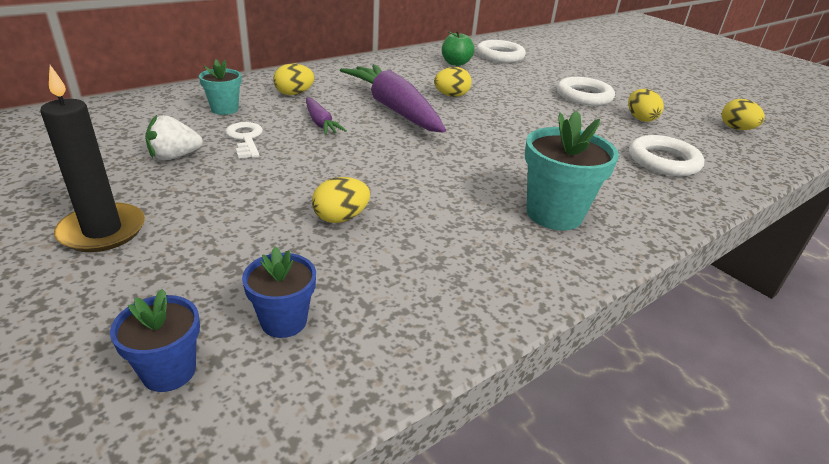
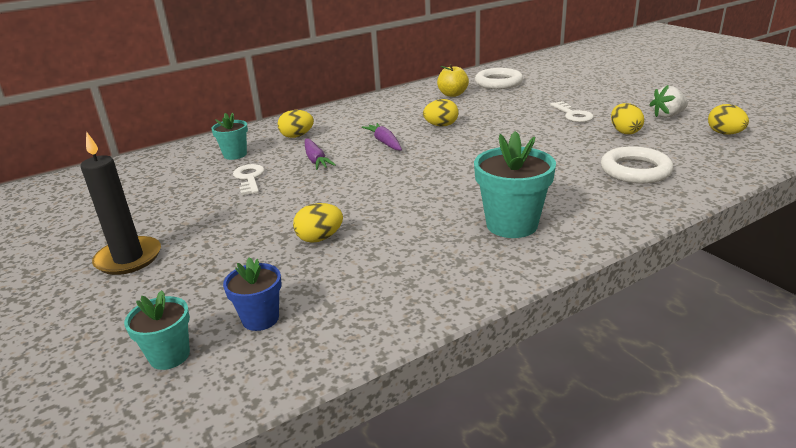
camera: 10 degrees right, 5 degrees down
(169, 371) = (169, 356): blue flower pot -> turquoise flower pot
(174, 156) = (189, 197): white strawberry -> white strawberry (667, 115)
(394, 109) = (384, 142): purple carrot -> purple carrot, size x0.48
(455, 63) = (452, 94): green apple -> yellow apple
(584, 96) = (573, 115): white ring -> white key

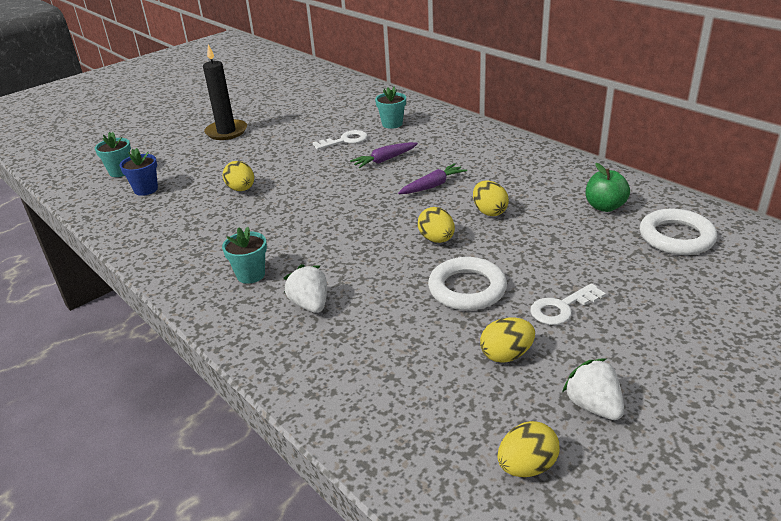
camera: 80 degrees right, 5 degrees up
(297, 136) = (439, 140): yellow egg -> yellow egg (436, 239)
(452, 94) = (604, 207): yellow apple -> green apple
(511, 224) = (251, 275): turquoise flower pot -> turquoise flower pot, size x0.59
(565, 195) = (310, 304): none -> white strawberry
(635, 170) = (375, 358): white ring -> white ring (467, 289)

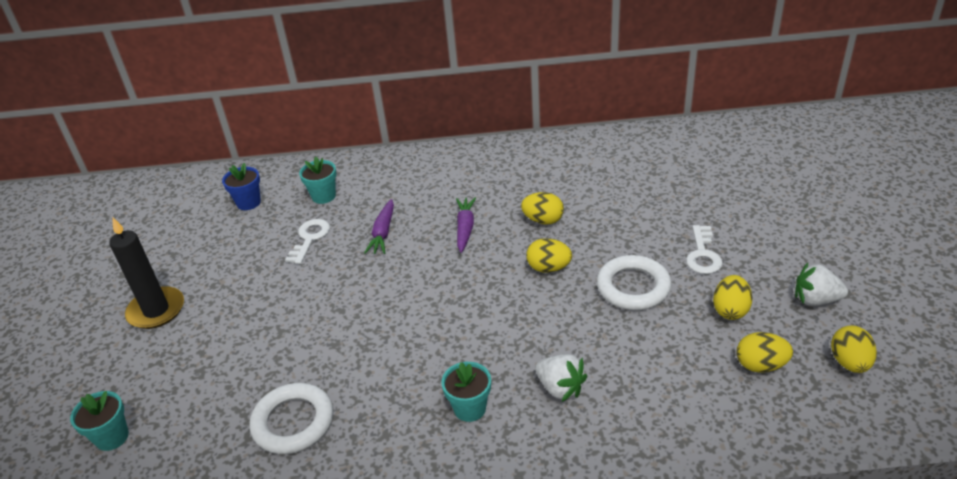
camera: 50 degrees left, 5 degrees up
(146, 189) = (191, 428): blue flower pot -> blue flower pot (248, 203)
(241, 189) = (301, 350): yellow egg -> yellow egg (760, 365)
(310, 304) = (560, 388): white strawberry -> white strawberry turned 150 degrees counterclockwise
(604, 207) = (605, 166): green apple -> none
(676, 237) = (676, 160): white ring -> white ring (293, 422)

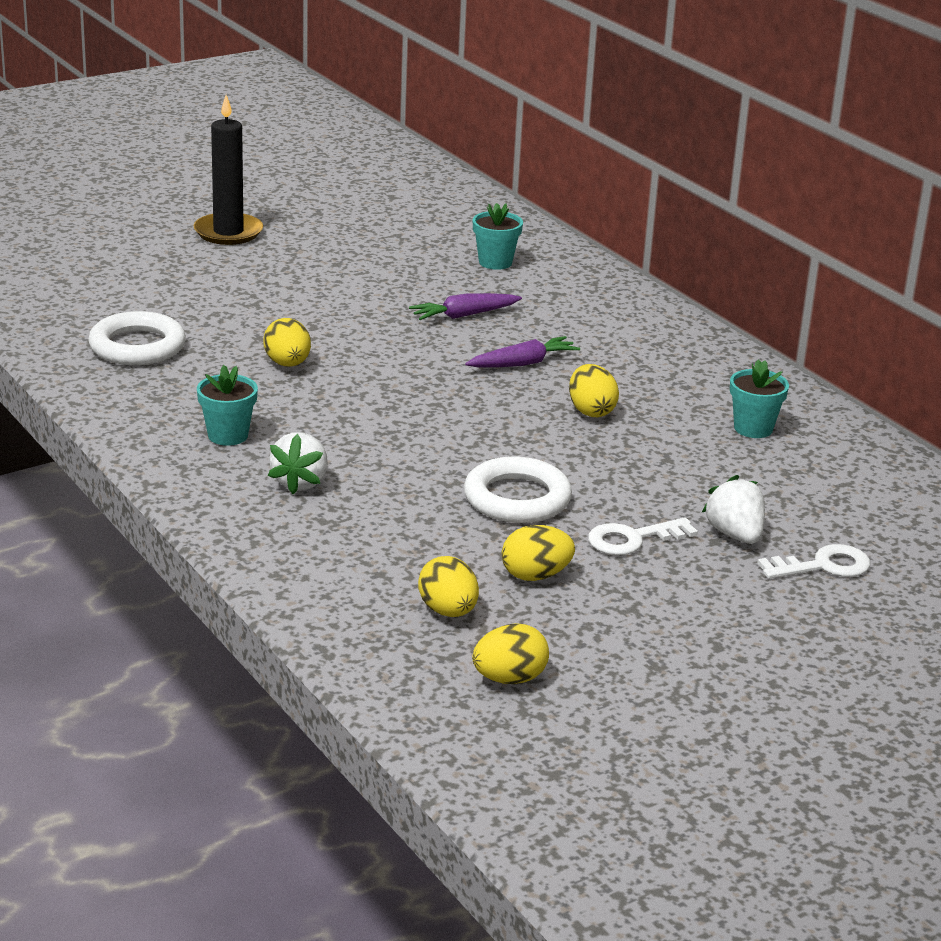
camera: 55 degrees right, 10 degrees down
(112, 437) = (56, 267): turquoise flower pot -> turquoise flower pot (753, 428)
(248, 203) = (439, 224): blue flower pot -> none
(310, 238) = (412, 276): white key -> white key (823, 566)
(548, 268) = (500, 434): yellow egg -> yellow egg (287, 364)
(815, 300) = (617, 640): white strawberry -> white strawberry (735, 534)

